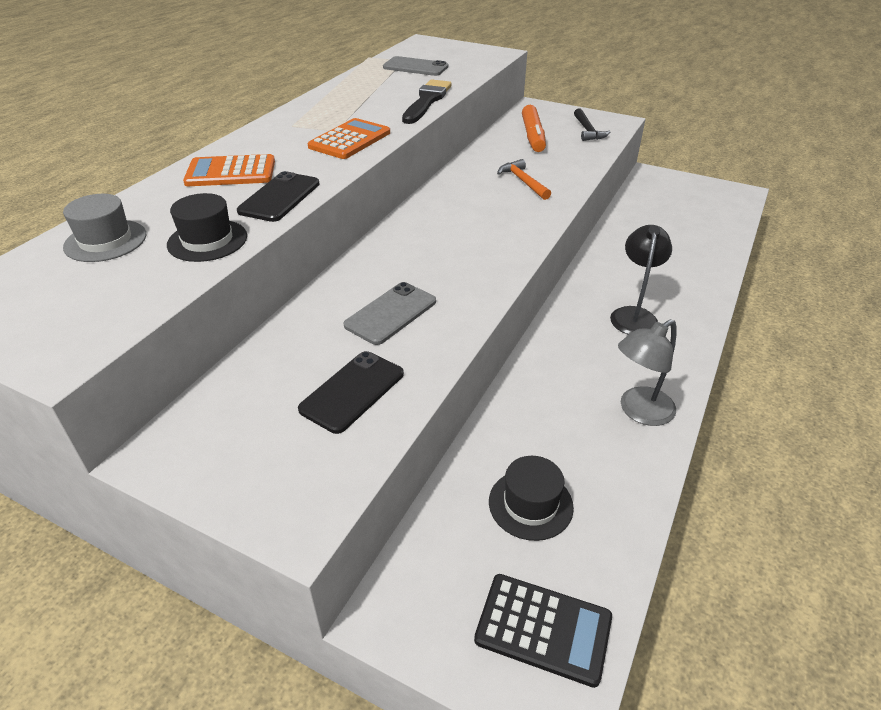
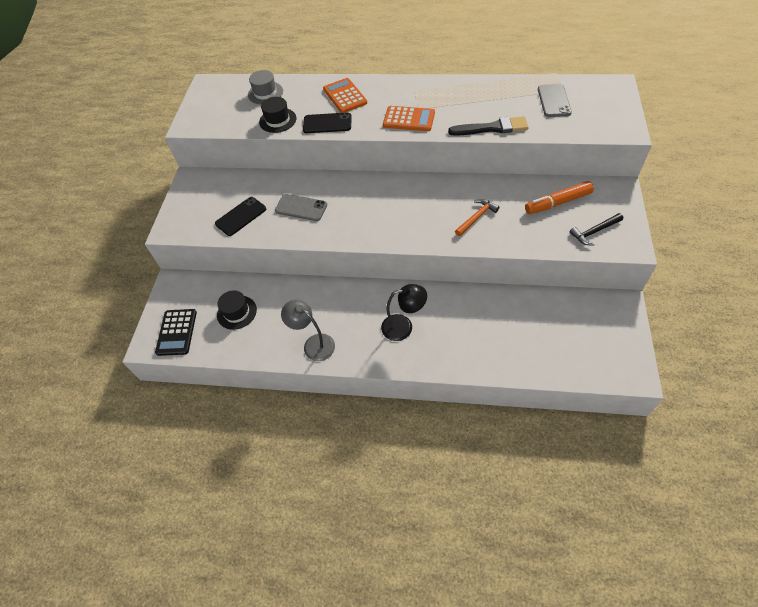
camera: 75 degrees right, 15 degrees up
(352, 391) = (241, 216): black phone -> black phone turned 60 degrees counterclockwise

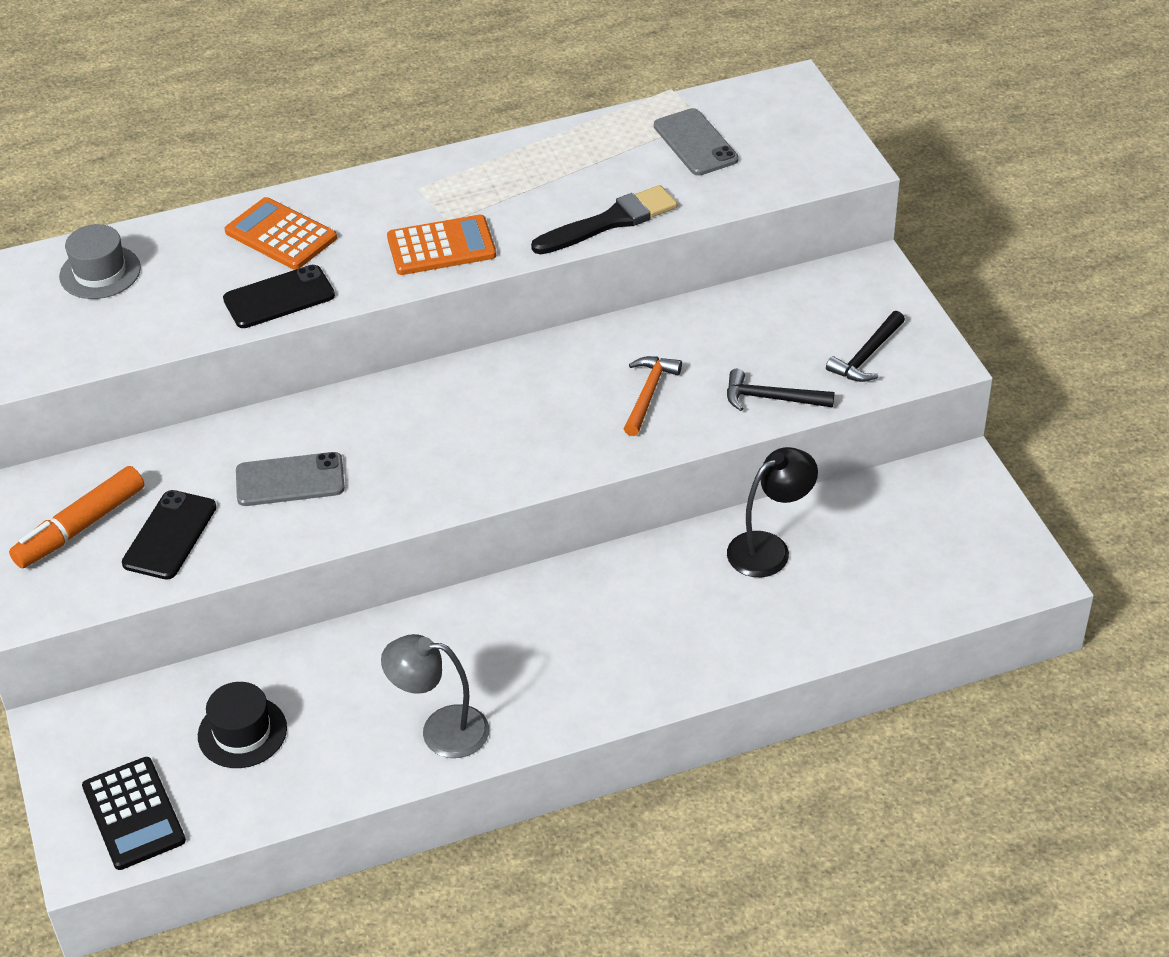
camera: 30 degrees left, 10 degrees down
(277, 120) = (167, 319): black hat -> none
(403, 326) = (598, 639): black lamp -> black lamp (769, 548)
(534, 238) = (771, 398): none -> black hammer
(557, 202) = (779, 325): orange marker -> orange marker (80, 527)

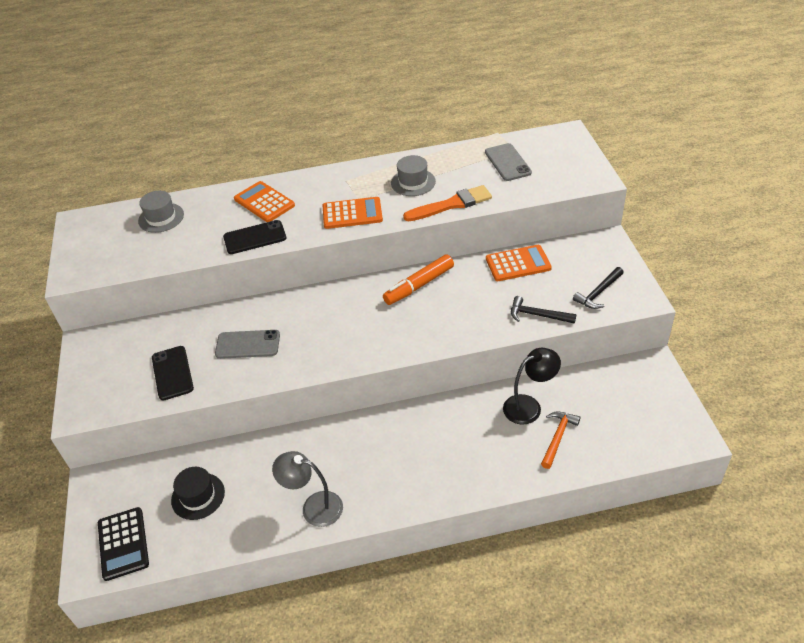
camera: 10 degrees right, 0 degrees up
(80, 527) = (124, 364): orange marker -> orange marker (419, 285)
(170, 535) = (172, 373): black phone -> black phone turned 45 degrees counterclockwise
(537, 186) = (413, 182): none -> grey hat
(610, 221) = (451, 204): black brush -> orange brush
(648, 394) = (464, 307): orange hammer -> orange hammer (557, 437)
(728, 316) = (518, 263): none -> orange calculator

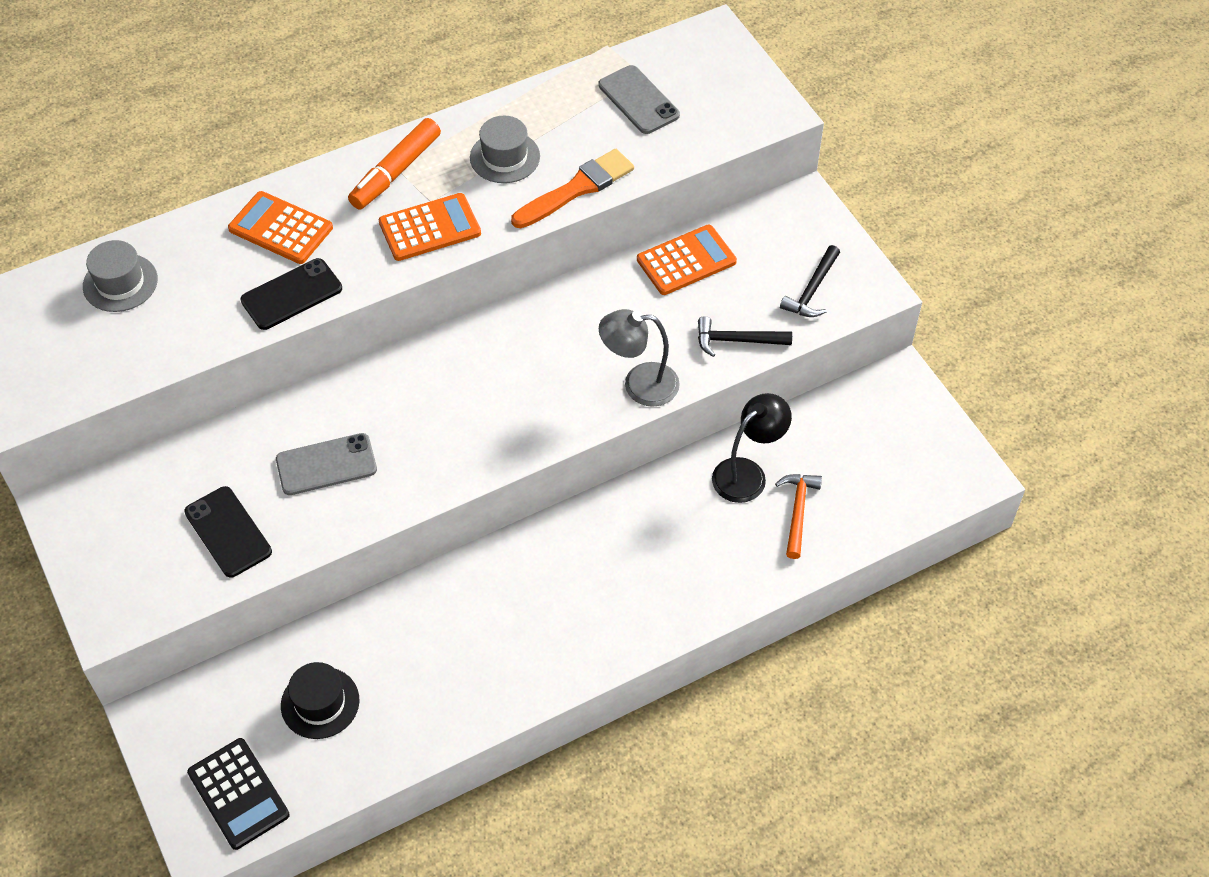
camera: 20 degrees left, 10 degrees up
(314, 507) = (494, 681): grey lamp -> grey lamp (639, 384)
(419, 285) = (551, 321): orange marker -> orange marker (395, 172)

